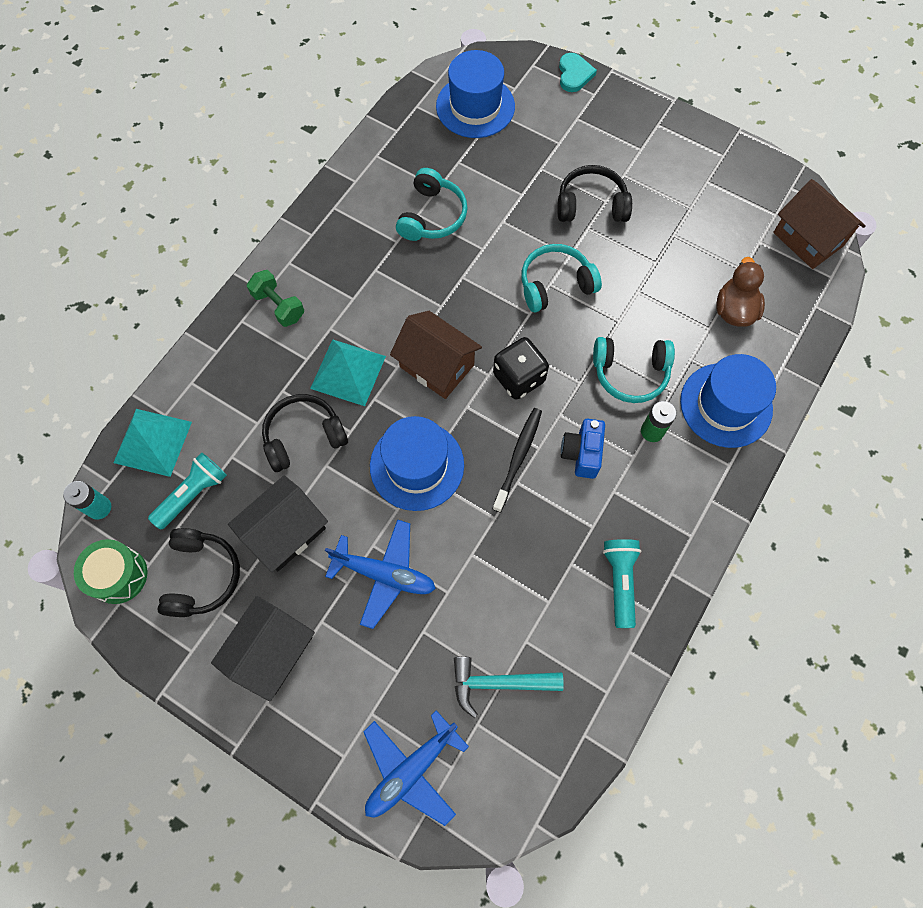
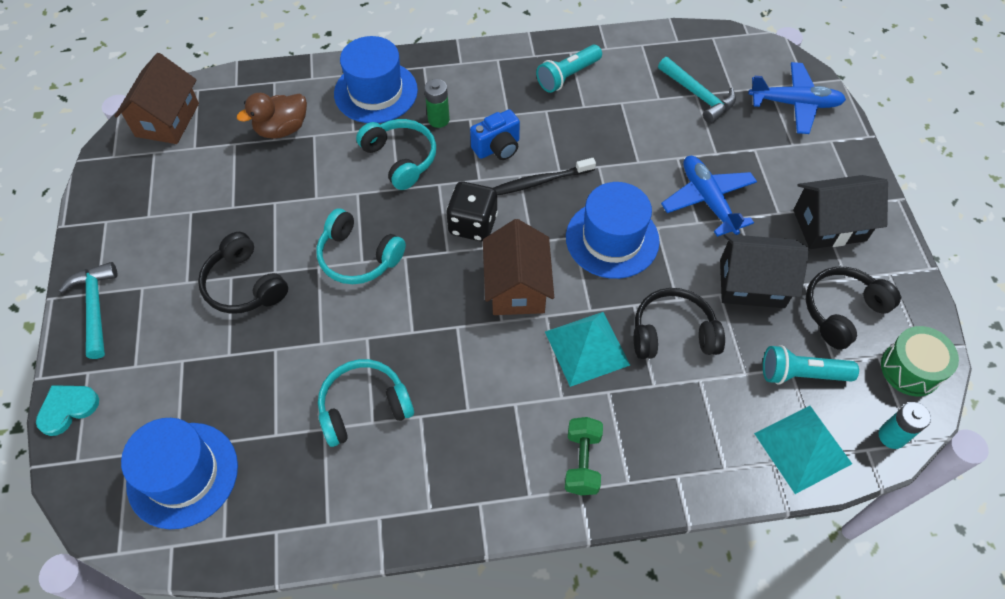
camera: 130 degrees left, 10 degrees down
(304, 437) = (673, 333): black headphones -> black headphones turned 150 degrees clockwise
(645, 118) = (95, 307): none -> turquoise hammer

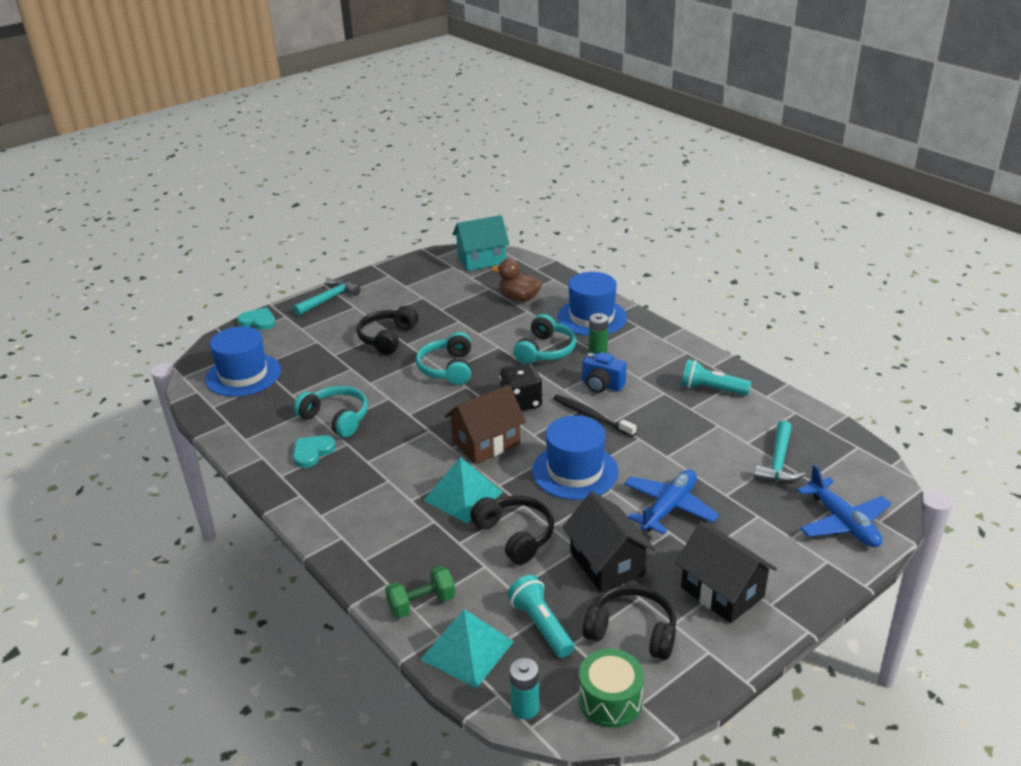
camera: 60 degrees right, 25 degrees down
(167, 120) = (481, 260): brown house -> turquoise house
(410, 459) = (312, 452): none -> turquoise heart
(582, 462) = (364, 530): green dumbbell -> green dumbbell (421, 604)

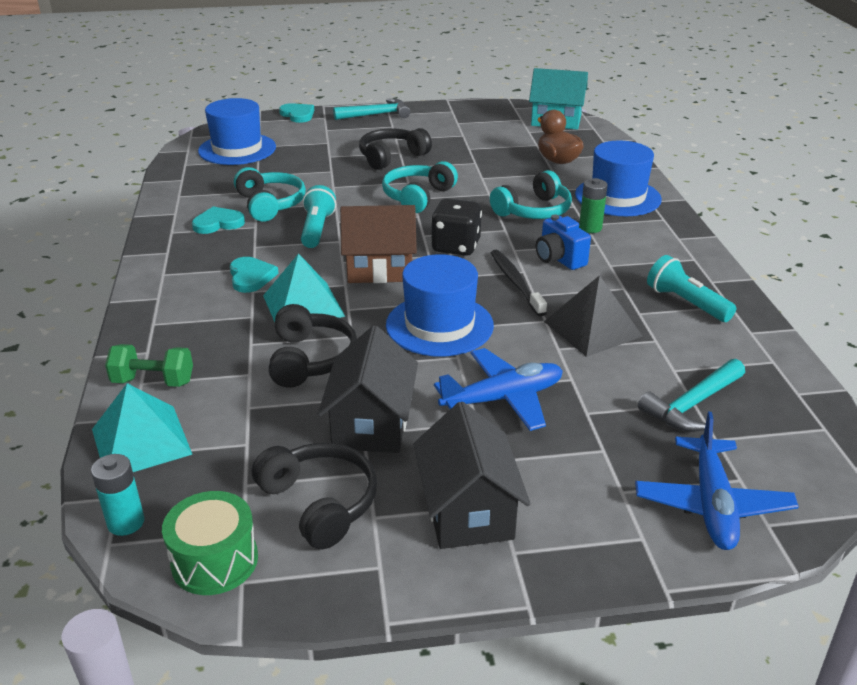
camera: 30 degrees right, 0 degrees up
(396, 489) = (251, 277): none -> turquoise heart
(541, 625) = (235, 452): turquoise flashlight -> turquoise flashlight (317, 229)
(673, 432) = (592, 328): none -> black pyramid

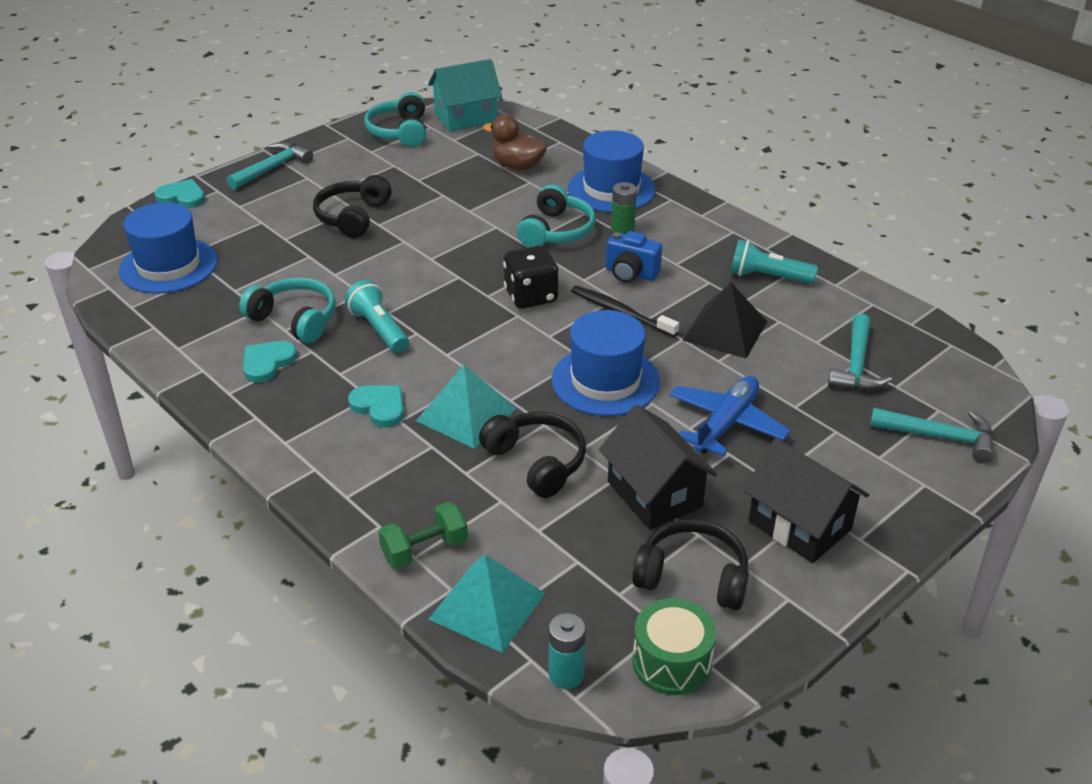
camera: 35 degrees left, 5 degrees up
(380, 269) = (490, 347): brown house -> none
(418, 197) = (434, 255): turquoise headphones -> turquoise headphones (400, 132)
(712, 504) = (940, 437): blue plane -> turquoise hammer

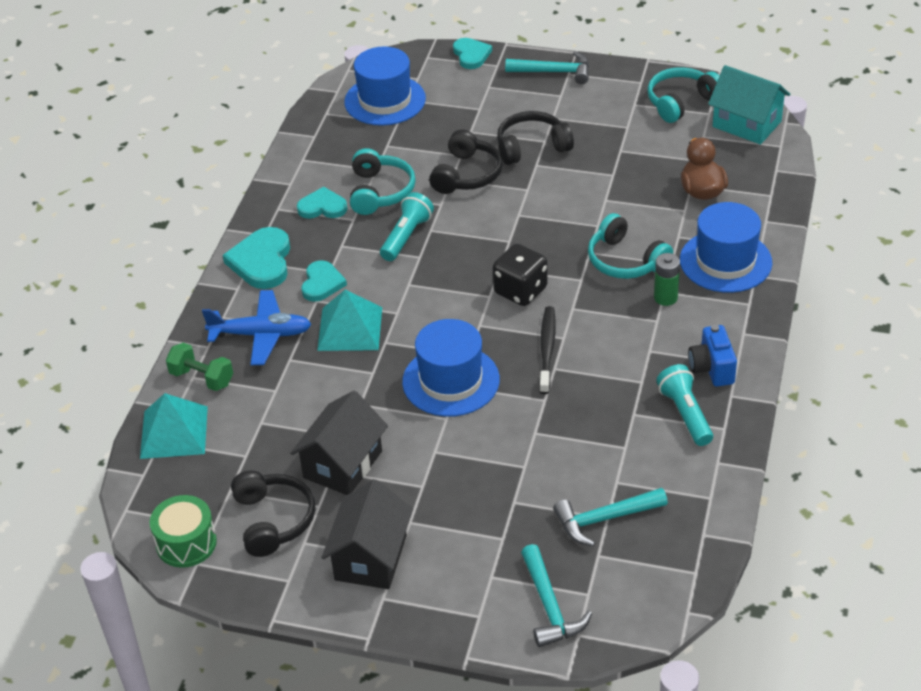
camera: 60 degrees right, 5 degrees up
(295, 435) = (262, 261): none -> turquoise heart
(536, 462) = (328, 388): black headphones -> black headphones (466, 174)
(556, 231) = (625, 260): turquoise headphones -> turquoise headphones turned 60 degrees clockwise
(566, 675) = (141, 497): turquoise battery -> none
(631, 274) = (606, 331): blue camera -> blue camera (712, 368)
(725, 331) = (578, 420): black pyramid -> none
(726, 424) = (456, 470): blue plane -> blue plane (261, 334)

